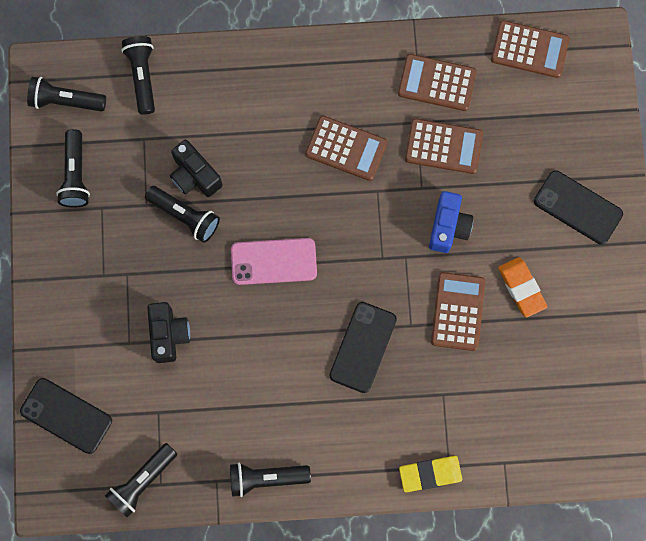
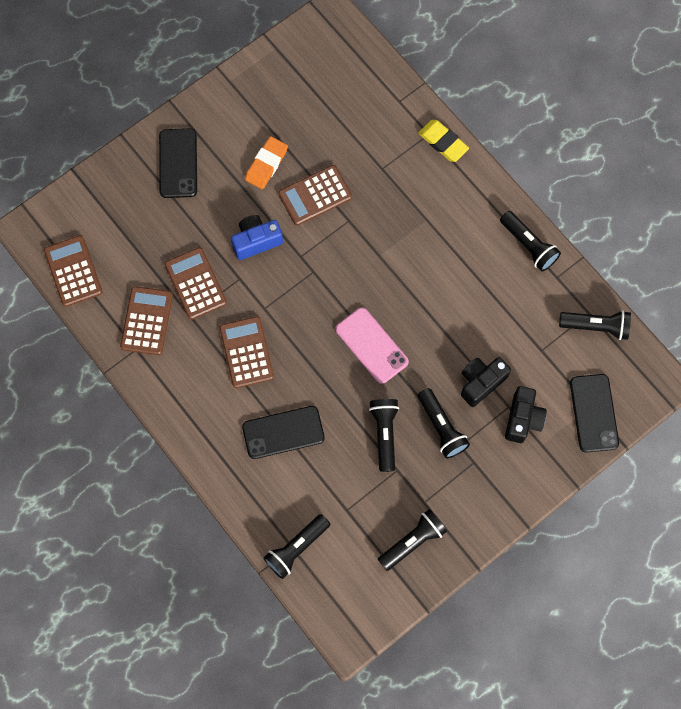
camera: 125 degrees left, 5 degrees down
(65, 101) = (359, 595): black flashlight -> black flashlight (441, 427)
(195, 176) = (348, 449): black camera -> black camera (522, 419)
(363, 347) = (388, 242): black phone -> black phone (283, 432)
(437, 83) = (147, 321): brown calculator -> brown calculator turned 150 degrees counterclockwise

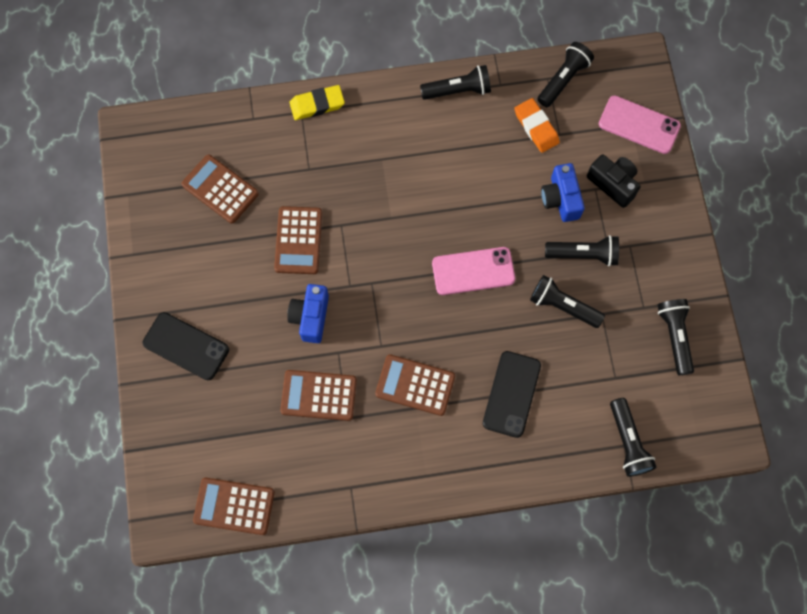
camera: 60 degrees left, 0 degrees up
(147, 321) = (328, 461): brown calculator -> brown calculator (220, 189)
(266, 164) = (240, 266): orange eraser -> orange eraser (536, 127)
(481, 382) = (560, 199): black camera -> blue camera
(594, 413) = (639, 125): black phone -> pink phone

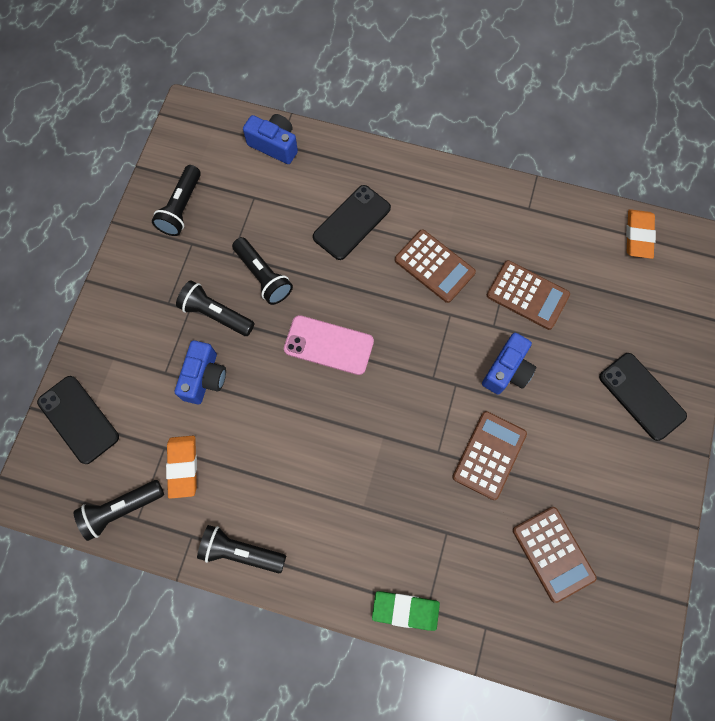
camera: 155 degrees left, 0 degrees up
(234, 506) = (638, 236): brown calculator -> orange eraser
(317, 104) = (405, 610): yellow eraser -> green eraser
(613, 184) = (144, 370): black camera -> none
(628, 442) = (274, 145): black flashlight -> blue camera
(639, 125) = (78, 419): pink phone -> black phone

